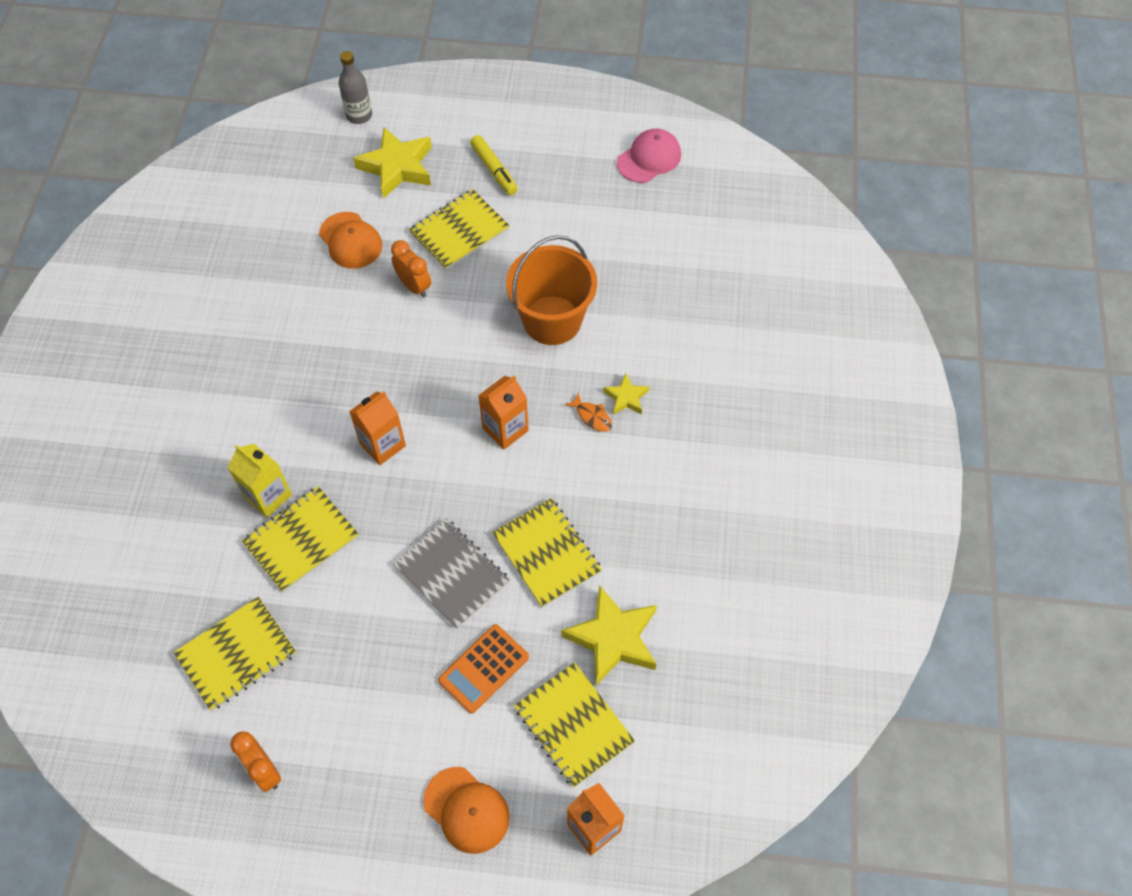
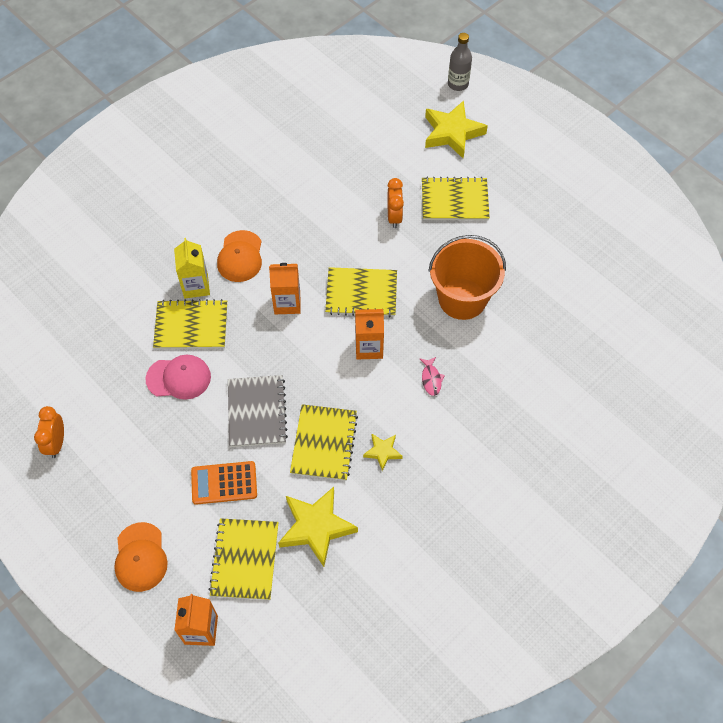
camera: 40 degrees right, 0 degrees up
(236, 654) = (99, 365): yellow notebook -> yellow notebook (361, 293)
(350, 241) = (381, 162): orange cap -> orange cap (240, 256)
(494, 170) = (514, 175): yellow marker -> none
(592, 416) = (431, 379): orange fish -> pink fish
(626, 397) = (465, 383): yellow star -> yellow star (383, 452)
(649, 158) = (629, 235): pink cap -> pink cap (179, 378)

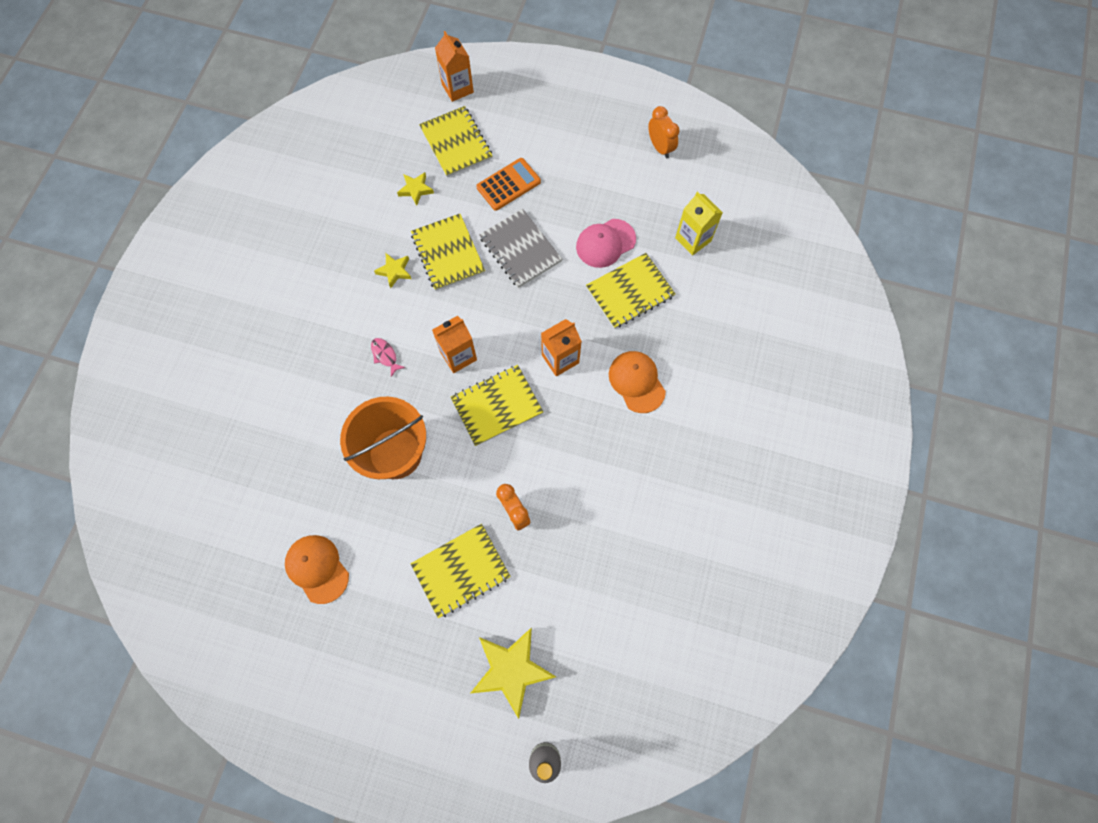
camera: 150 degrees right, 10 degrees up
(140, 557) = (533, 108): orange cap -> orange cap (317, 568)
(196, 286) = (655, 330): yellow carton -> yellow carton (693, 239)
(316, 527) = (415, 189): yellow star -> yellow star, size x0.51

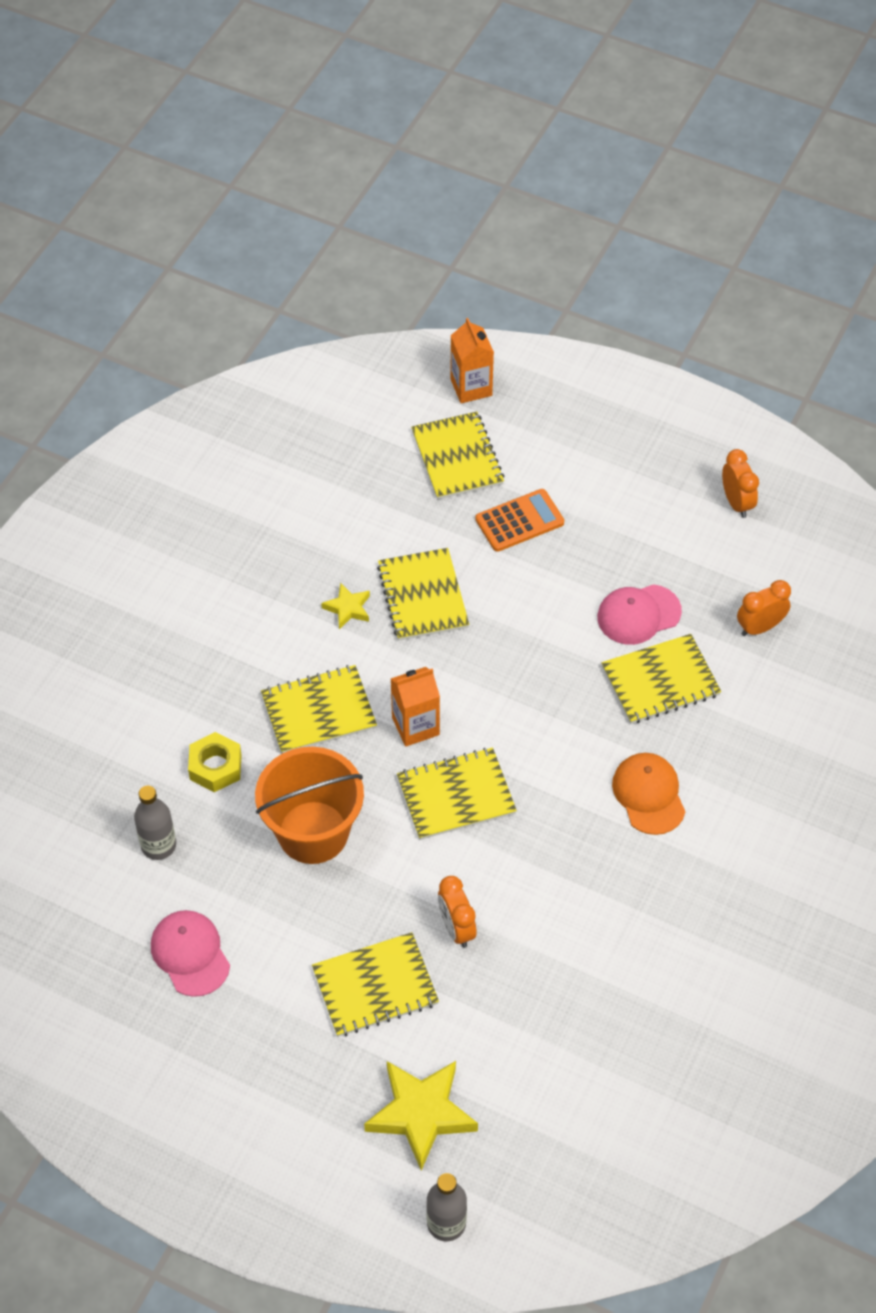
camera: 10 degrees right, 15 degrees down
(280, 483) = (158, 845): none -> grey bottle
(314, 412) = (215, 767): none -> yellow nut
(317, 568) = (190, 954): orange cap -> pink cap
(385, 355) = (318, 711): pink fish -> yellow notebook
(415, 189) = (393, 509): yellow star -> none
(520, 249) = (521, 606): grey notebook -> none
(560, 359) = (551, 750): orange carton -> none
(693, 239) = (759, 627): yellow carton -> orange clock

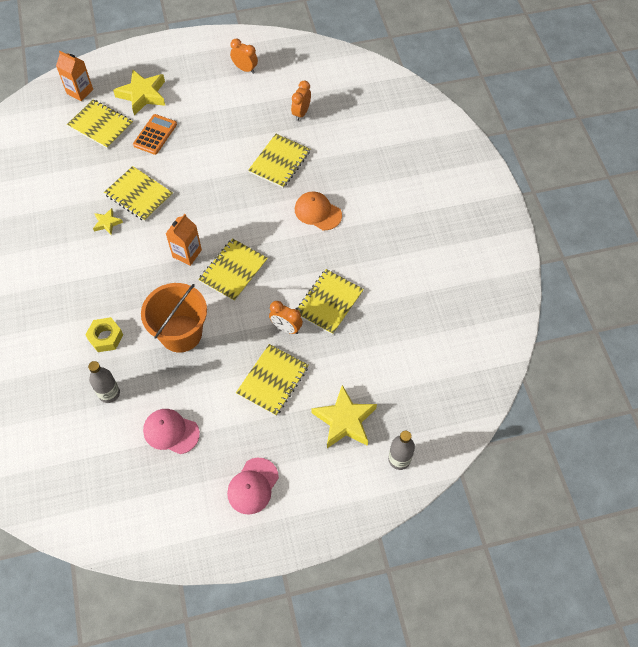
camera: 40 degrees left, 5 degrees up
(318, 711) = (134, 278): yellow notebook -> yellow notebook (329, 302)
(553, 448) = (143, 95): none -> yellow star
(638, 614) = (244, 141): pink cap -> pink cap (253, 486)

